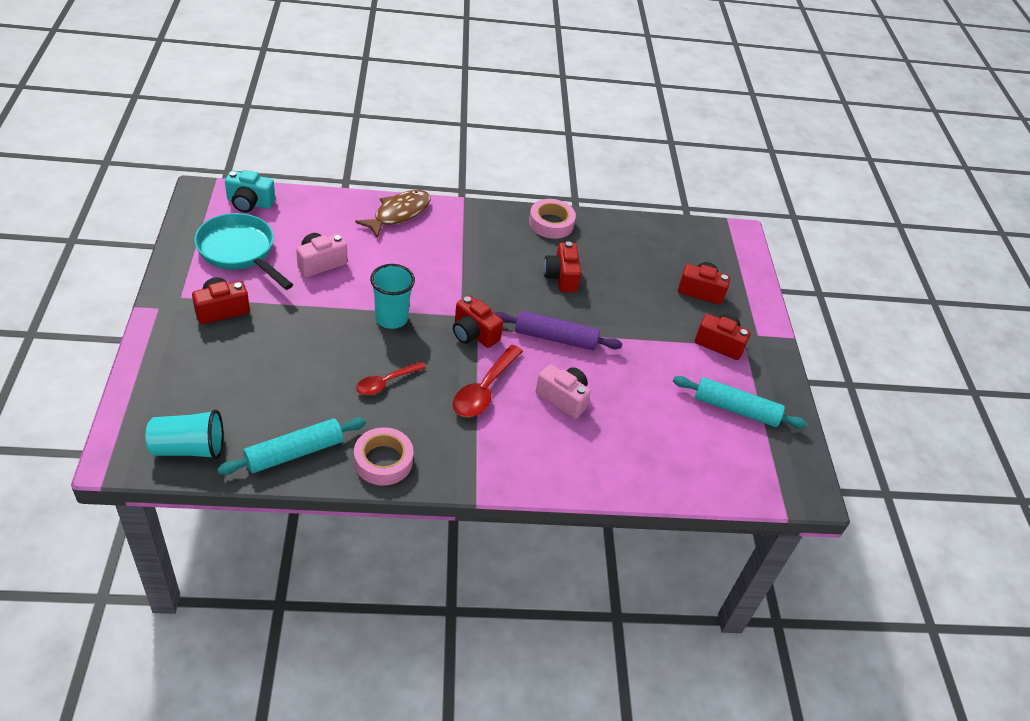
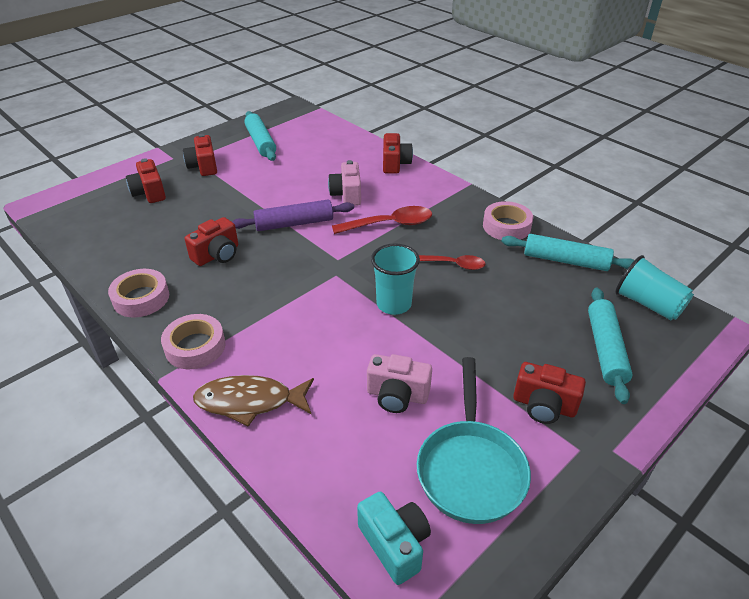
camera: 125 degrees left, 5 degrees down
(203, 378) = (605, 349): none -> turquoise rolling pin
(472, 219) = (195, 347): none -> pink tape
(473, 334) = (346, 257): red camera -> red camera (395, 164)
(555, 338) = (294, 223): purple rolling pin -> purple rolling pin turned 75 degrees counterclockwise

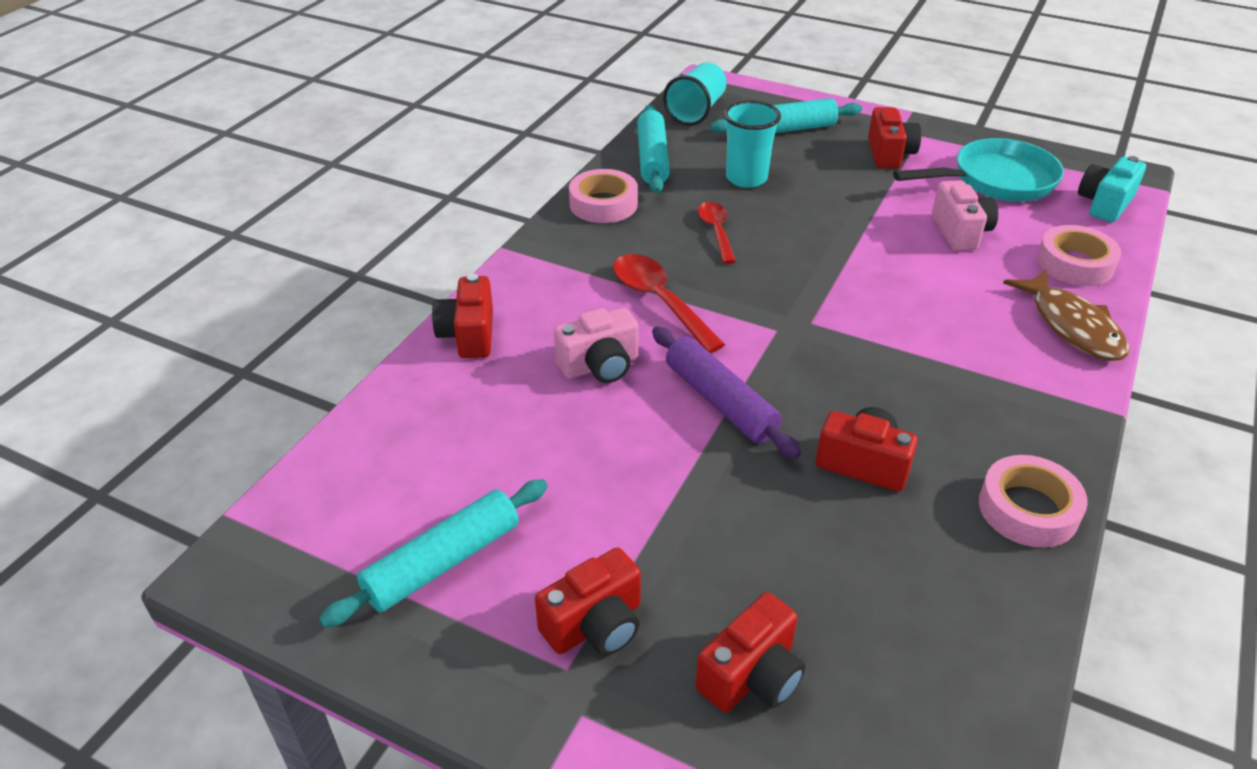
camera: 110 degrees left, 0 degrees up
(195, 347) = (1049, 404): pink tape -> pink tape (1075, 264)
(394, 304) = (828, 262): turquoise cup -> turquoise cup (746, 178)
(395, 164) = (468, 335): red camera -> red camera turned 75 degrees counterclockwise

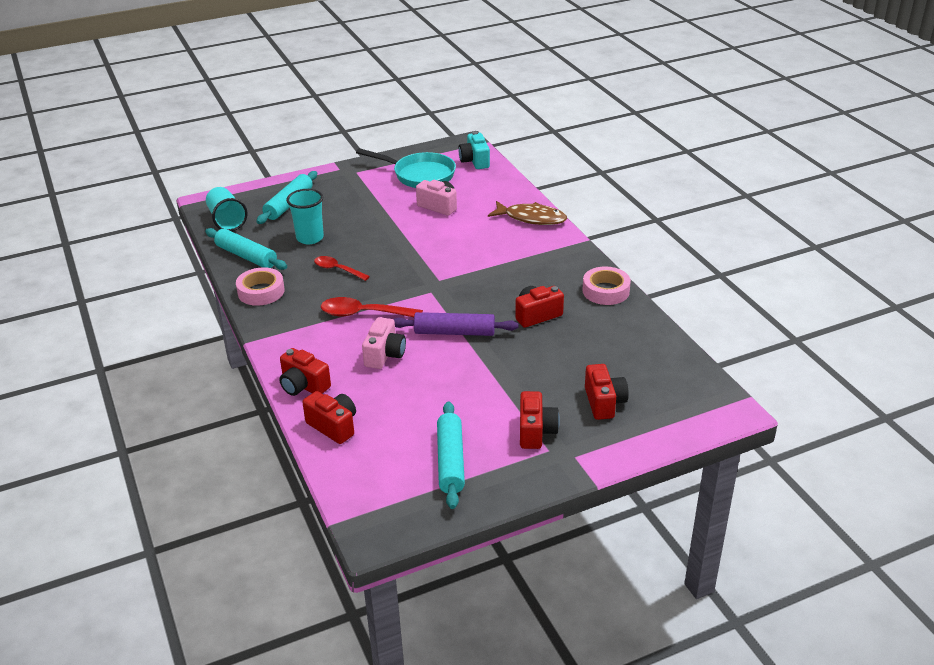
camera: 50 degrees left, 5 degrees down
(889, 154) = (356, 188): red camera -> red camera (333, 426)
(996, 181) = (419, 175): turquoise pan -> turquoise pan turned 90 degrees clockwise
(1075, 264) = (499, 193): pink tape -> none

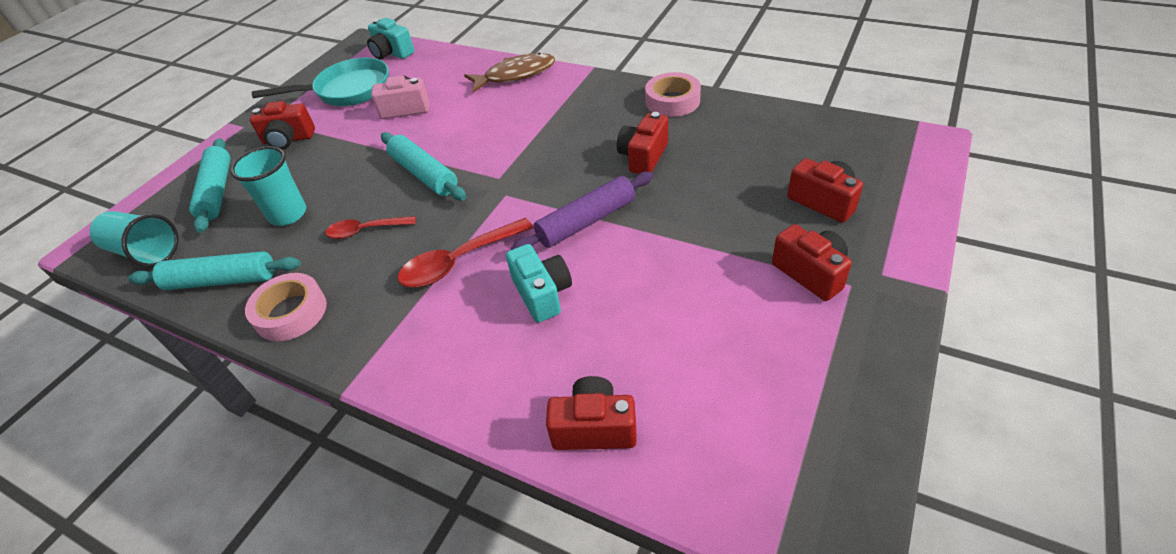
camera: 35 degrees left, 10 degrees up
(303, 386) = (490, 399): red camera -> red camera (288, 139)
(384, 355) = (542, 294): pink camera -> turquoise camera
(450, 461) = (781, 370): turquoise rolling pin -> turquoise rolling pin (424, 174)

